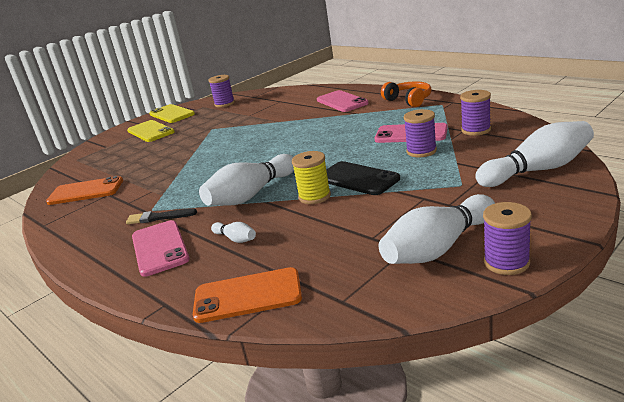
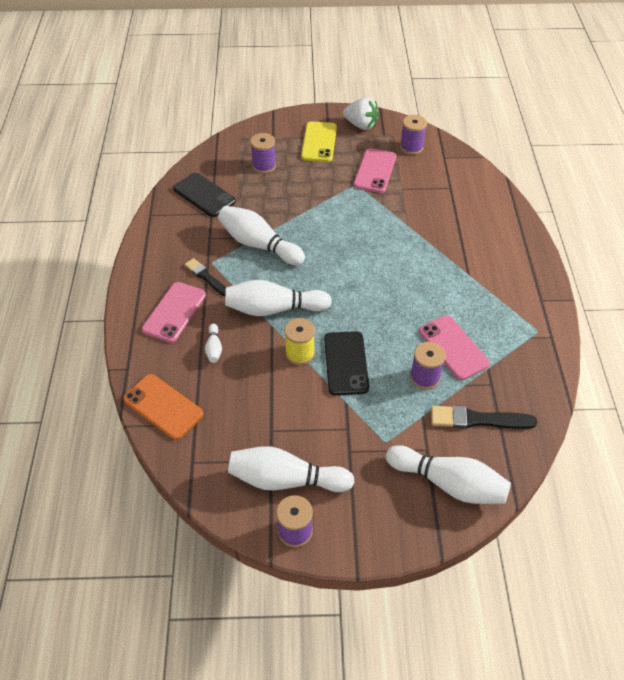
camera: 40 degrees right, 25 degrees up
(86, 191) = (204, 195): orange phone -> black phone
(171, 114) = (361, 125): yellow phone -> white strawberry
(181, 182) = (259, 244): none -> white bowling pin
(342, 102) = (484, 241): pink phone -> pink phone (375, 171)
(408, 100) = (528, 296): orange headphones -> none
(476, 130) = (497, 394): purple spool -> purple spool (264, 166)
(489, 143) = (478, 419): none -> black brush

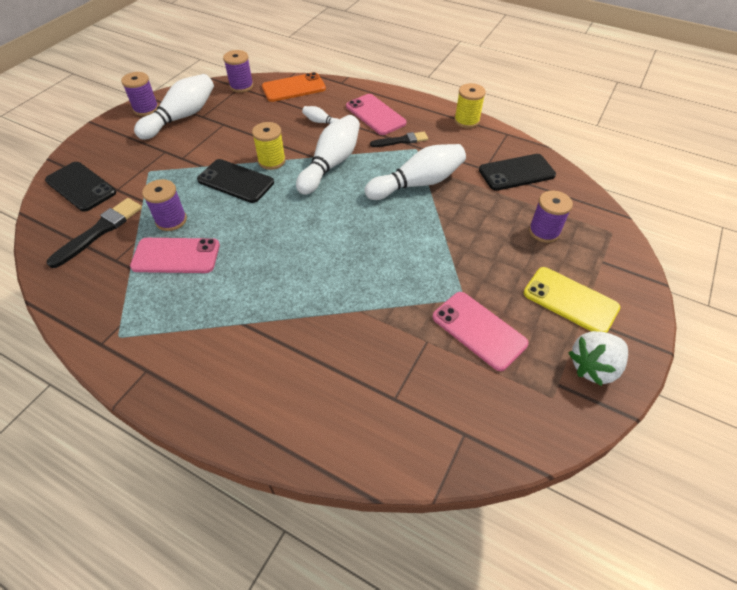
camera: 120 degrees right, 0 degrees up
(145, 245) = (466, 121): none -> yellow spool
(411, 147) = (510, 403): purple spool -> purple spool (241, 86)
(448, 483) = (81, 187): white bowling pin -> black phone

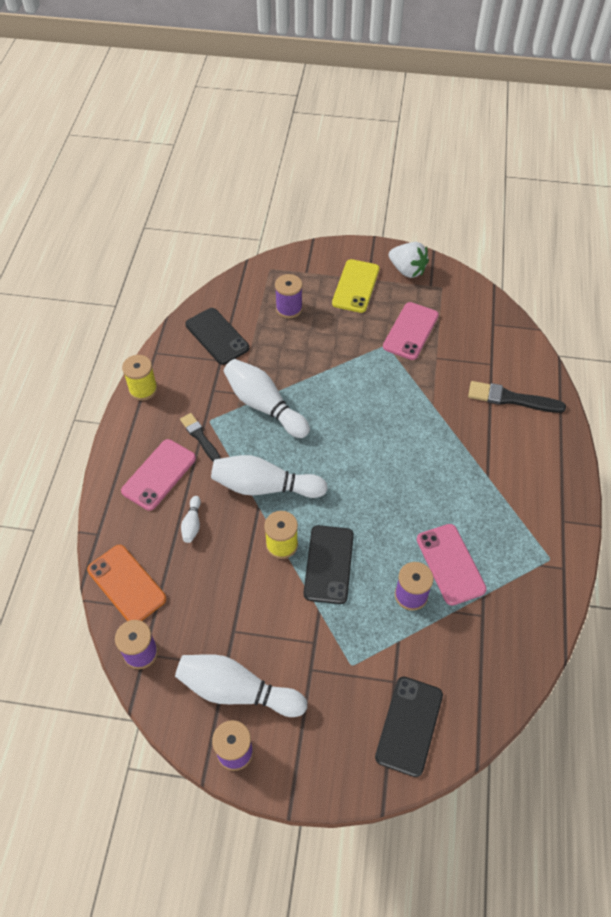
camera: 110 degrees left, 5 degrees up
(99, 231) = (458, 656): black brush -> black brush (511, 399)

